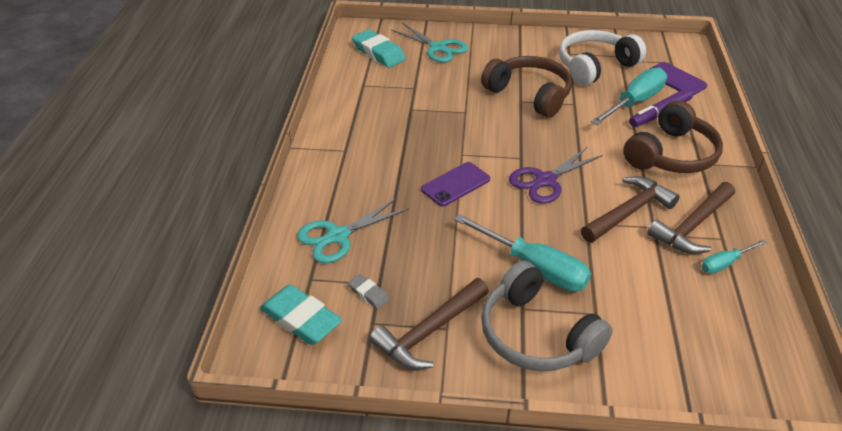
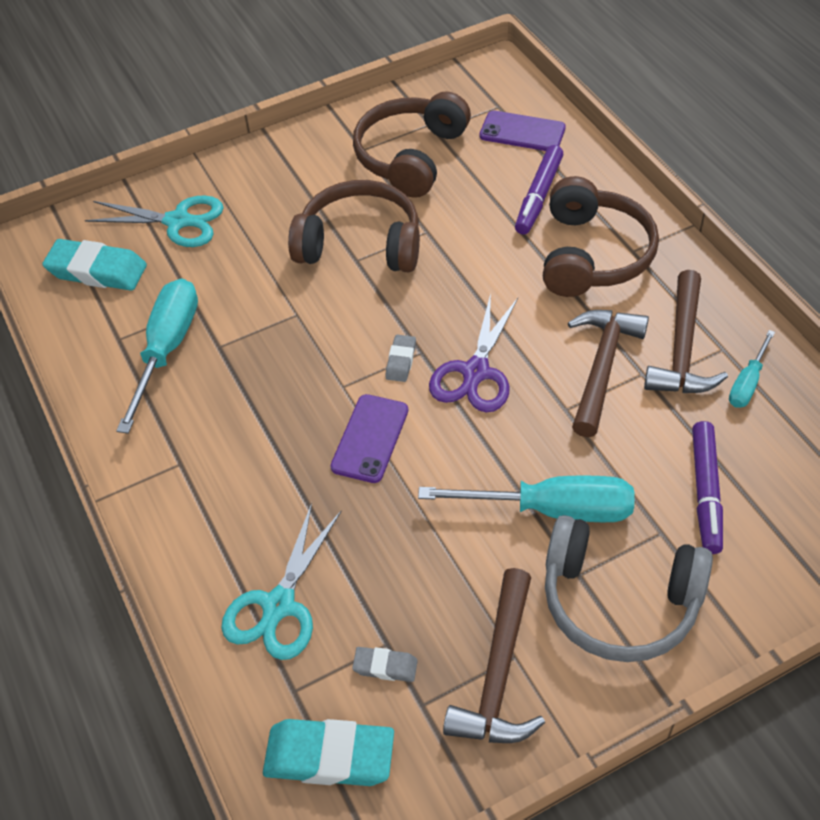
camera: 30 degrees left, 10 degrees up
(505, 157) = (401, 361): none -> grey eraser
(595, 66) = (410, 156): white headphones -> brown headphones
(634, 102) = (497, 193): turquoise screwdriver -> turquoise screwdriver (167, 349)
(644, 307) = (705, 492): none -> purple marker

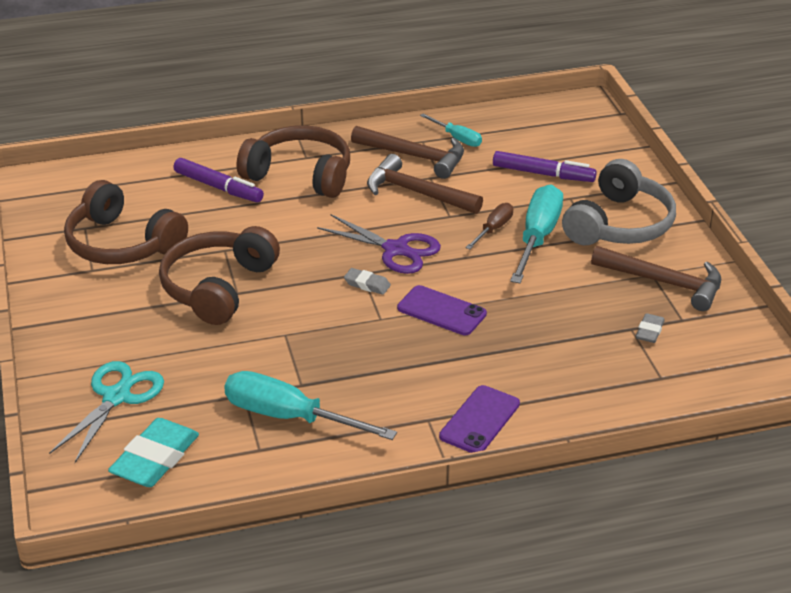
camera: 80 degrees left, 15 degrees down
(278, 606) = (586, 377): turquoise scissors -> none
(329, 757) = (715, 366): turquoise eraser -> none
(522, 132) = (133, 181): purple phone -> purple phone (479, 420)
(553, 459) = (493, 229): none -> brown screwdriver

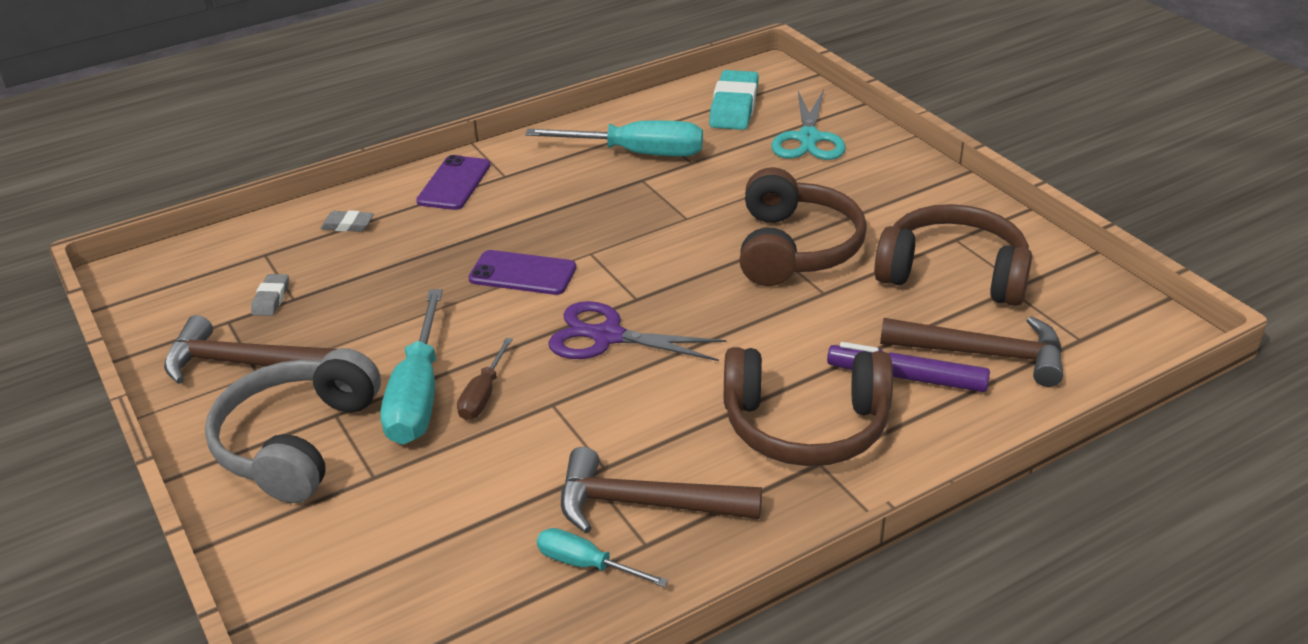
camera: 165 degrees right, 0 degrees up
(367, 284) = (623, 286): grey eraser -> grey eraser (348, 225)
(417, 193) = (614, 432): brown hammer -> brown hammer (983, 354)
(543, 174) = (421, 515): purple marker -> none

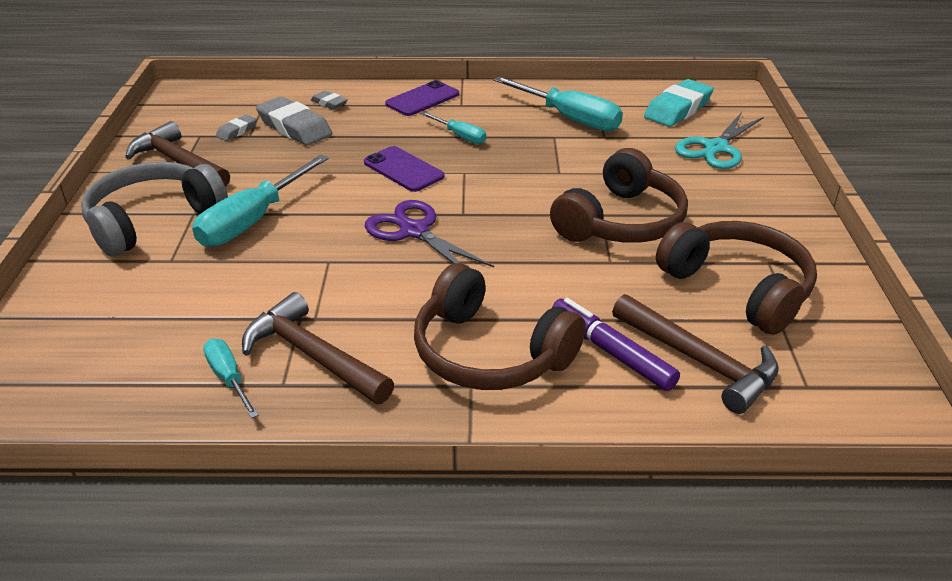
camera: 30 degrees right, 0 degrees up
(339, 269) = (294, 127): none -> grey eraser
(483, 395) = (291, 237): brown screwdriver -> none
(544, 213) = (460, 136): none -> turquoise screwdriver

